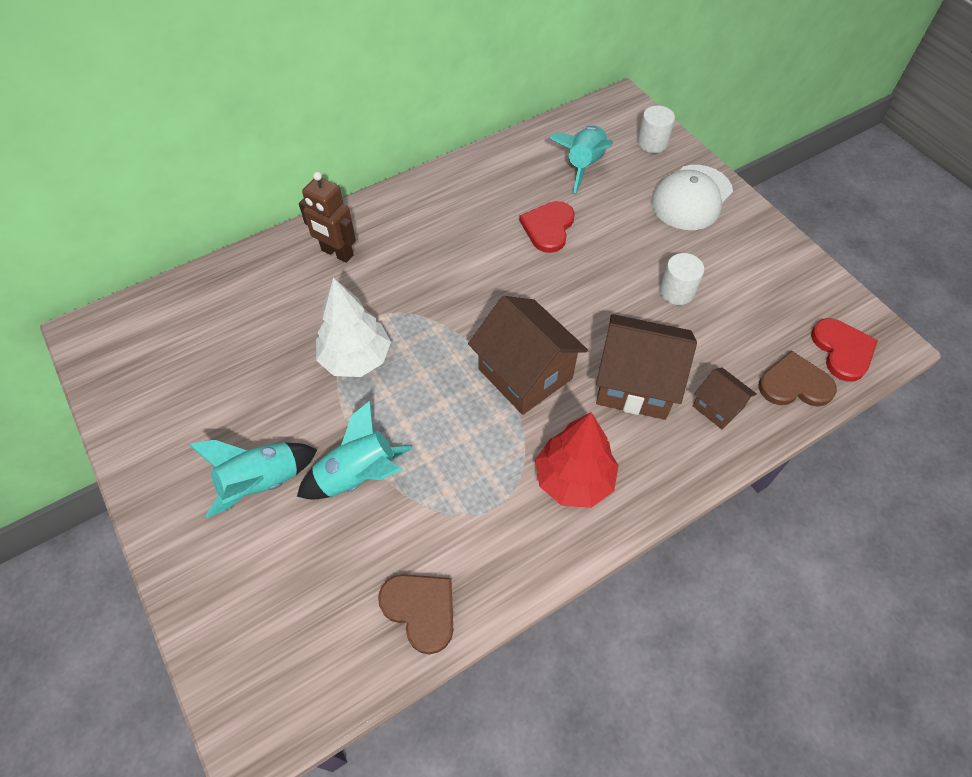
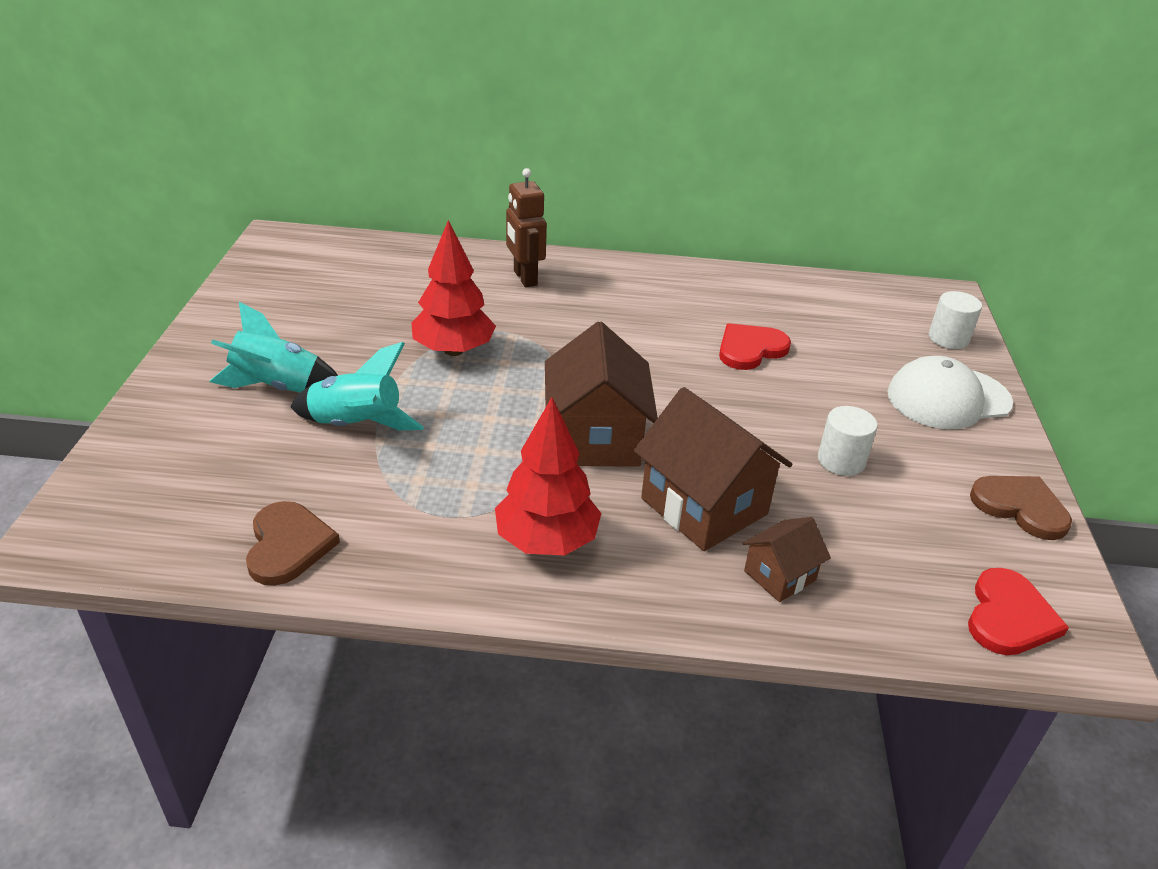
camera: 35 degrees right, 20 degrees down
(356, 359) = (454, 350): white tree -> red tree
(583, 165) = (845, 322): turquoise rocket -> none
(717, 407) = (779, 575): brown house -> brown house turned 60 degrees clockwise
(794, 384) = (904, 610): brown heart -> brown heart (1020, 507)

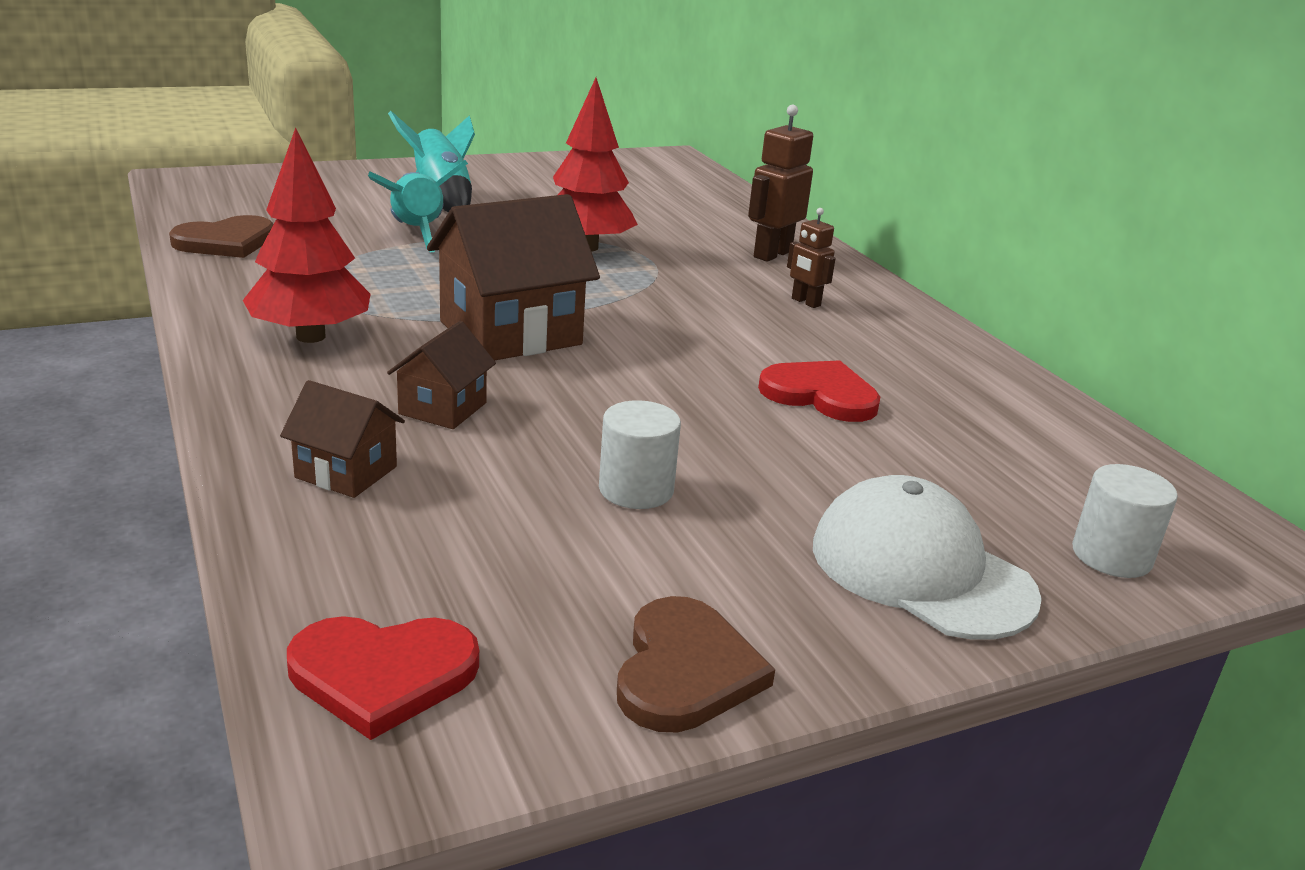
camera: 60 degrees right, 10 degrees down
(615, 299) = (805, 302): none -> brown robot
(704, 506) = (442, 408): brown house -> brown house, size x0.52

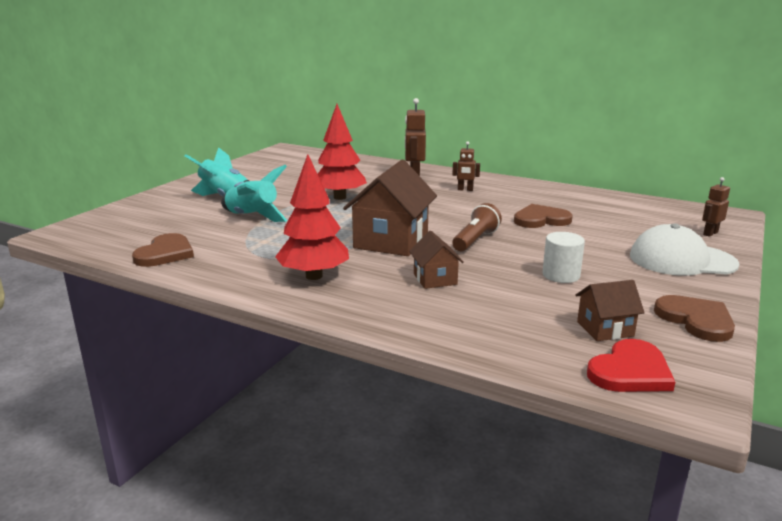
camera: 35 degrees left, 5 degrees down
(346, 472) = (458, 317): brown house -> brown house (605, 329)
(634, 381) = (475, 240): none -> brown flashlight
(820, 395) = (541, 219): red heart -> brown heart
(1111, 556) = (710, 233): white cylinder -> brown robot

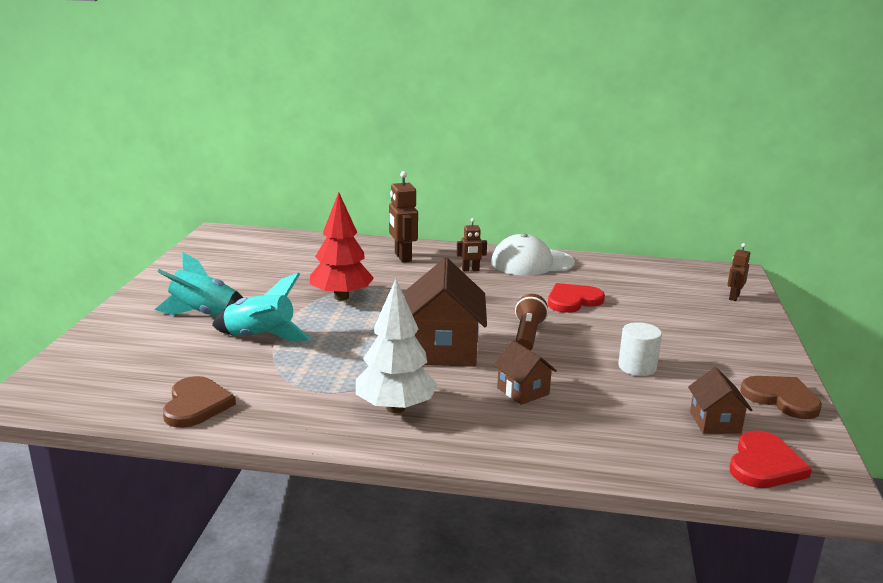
camera: 20 degrees left, 0 degrees up
(314, 276) = (395, 408): red tree -> white tree
(541, 219) = (573, 300): brown heart -> red heart
(605, 329) = (715, 422): brown house -> brown house turned 60 degrees counterclockwise
(682, 260) = (729, 332): white cap -> white cap (532, 263)

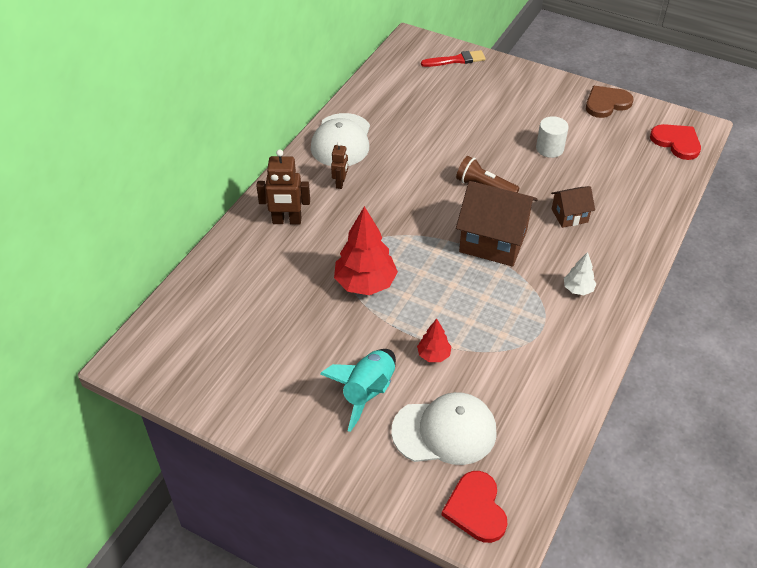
camera: 70 degrees left, 25 degrees up
(162, 354) = (444, 431): none -> white cap
(196, 405) = (546, 411): brown heart -> none
(260, 338) = (433, 355): turquoise rocket -> red tree
(395, 408) = (578, 289): white tree -> white tree, size x0.51
(573, 300) = (430, 142): red heart -> red heart (476, 508)
(715, 422) = (628, 142): brown house -> none
(733, 297) = (456, 60): brown robot -> red brush

